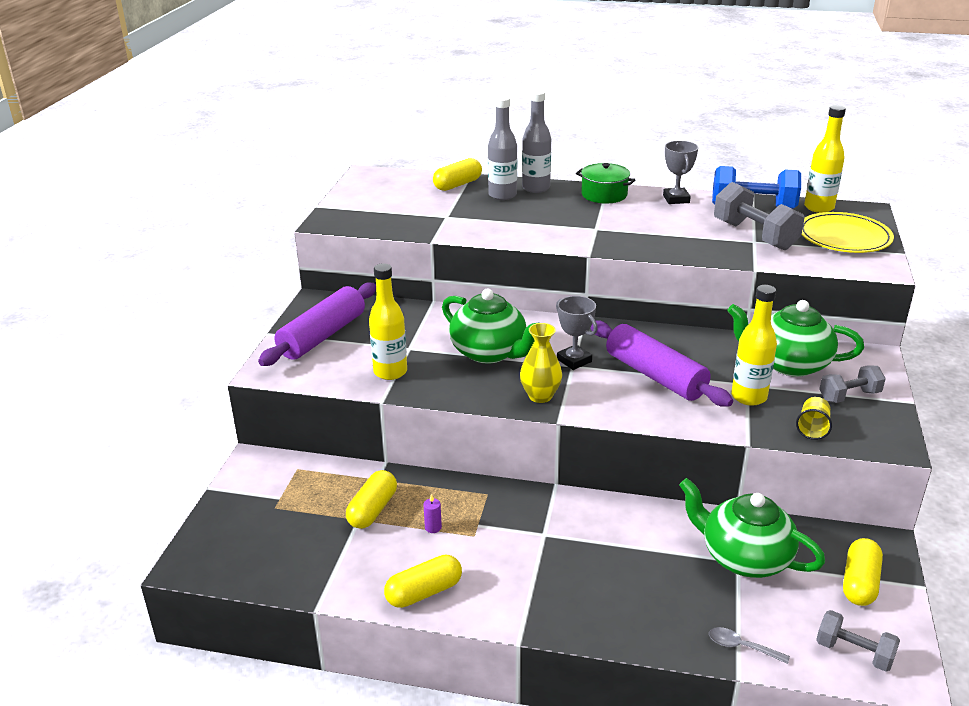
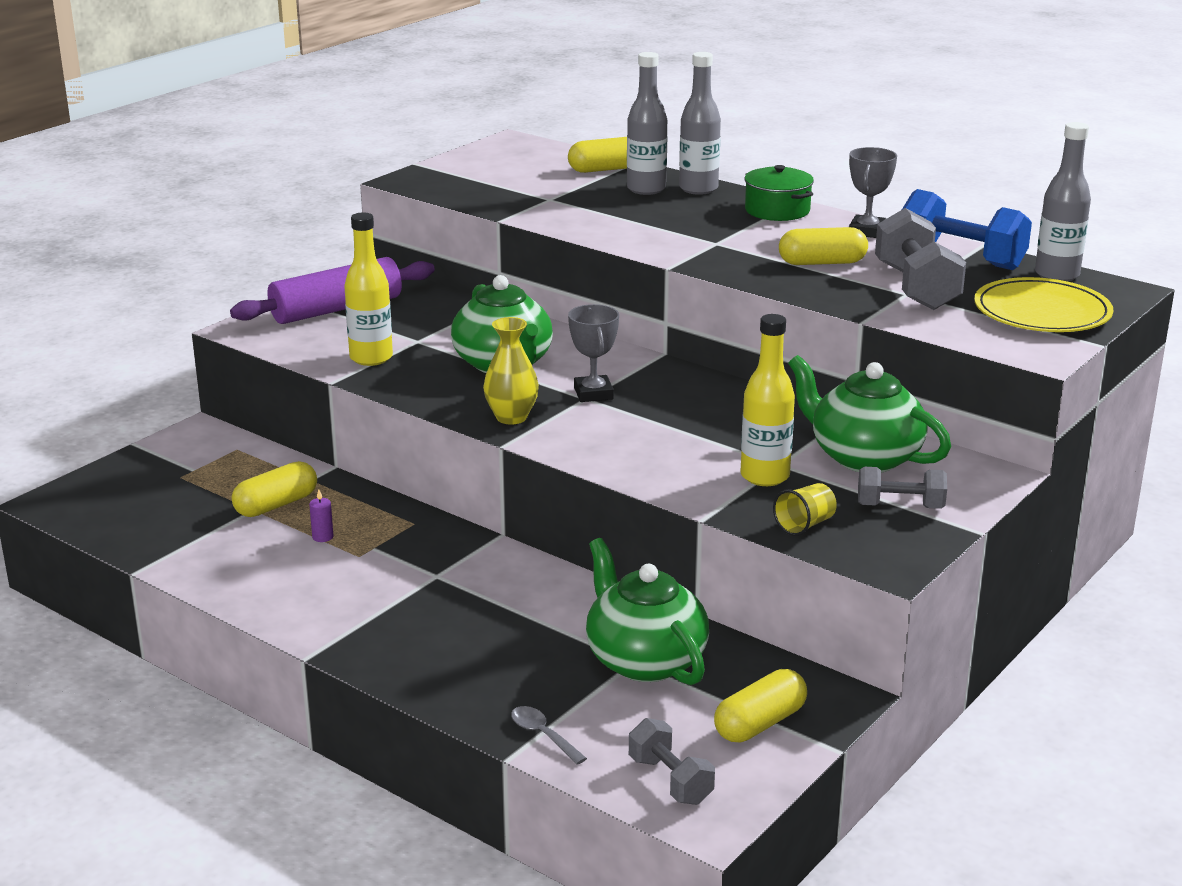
camera: 25 degrees right, 5 degrees down
(424, 592) = (254, 589): yellow capsule -> yellow capsule (822, 263)
(655, 376) = (673, 430): purple rolling pin -> none
(819, 207) = (1057, 275): yellow bottle -> grey bottle

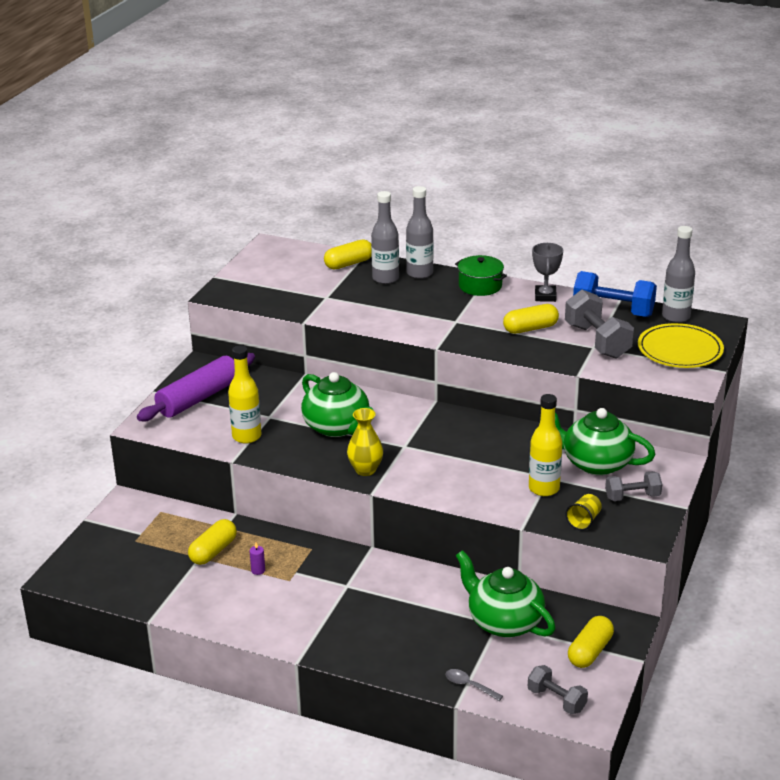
camera: 15 degrees left, 5 degrees up
(593, 393) = (407, 441): grey trophy -> none

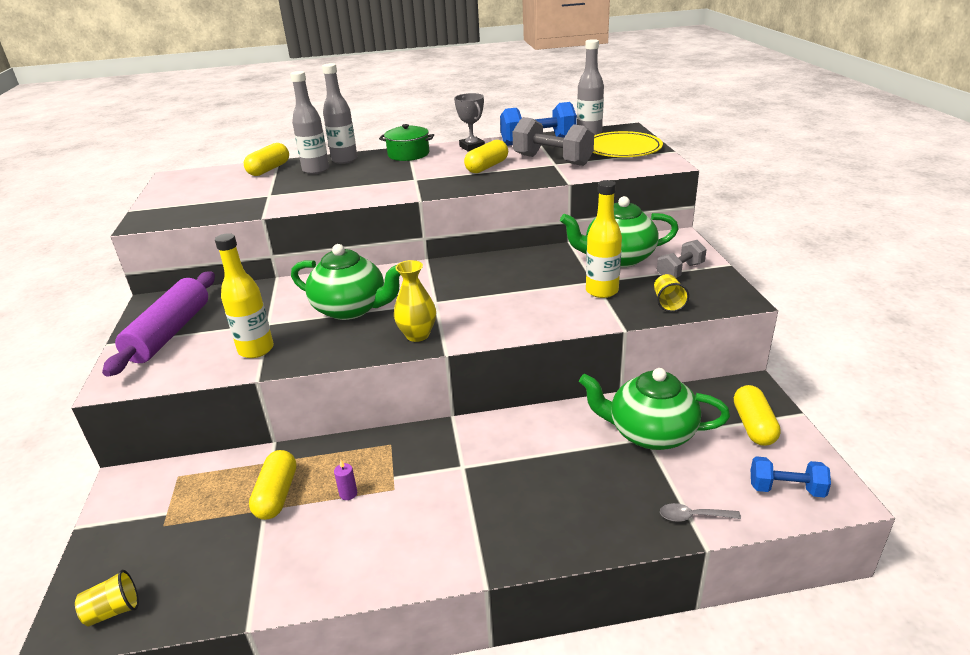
camera: 30 degrees left, 0 degrees up
(84, 579) = (113, 611): none -> yellow cup
(556, 700) = (786, 489): grey dumbbell -> blue dumbbell

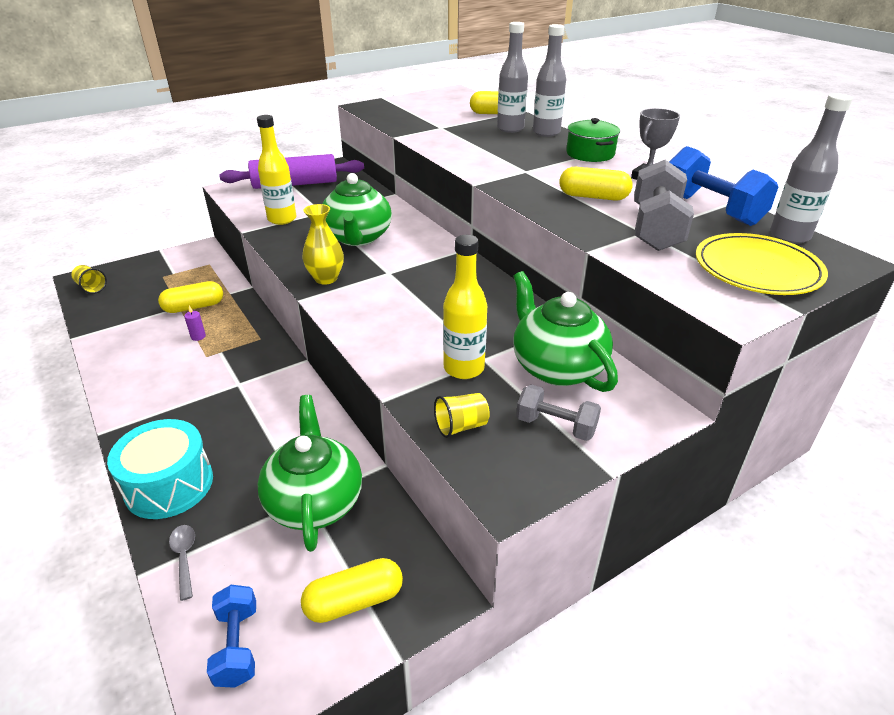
camera: 65 degrees right, 5 degrees up
(596, 525) = (169, 485): none -> turquoise drum

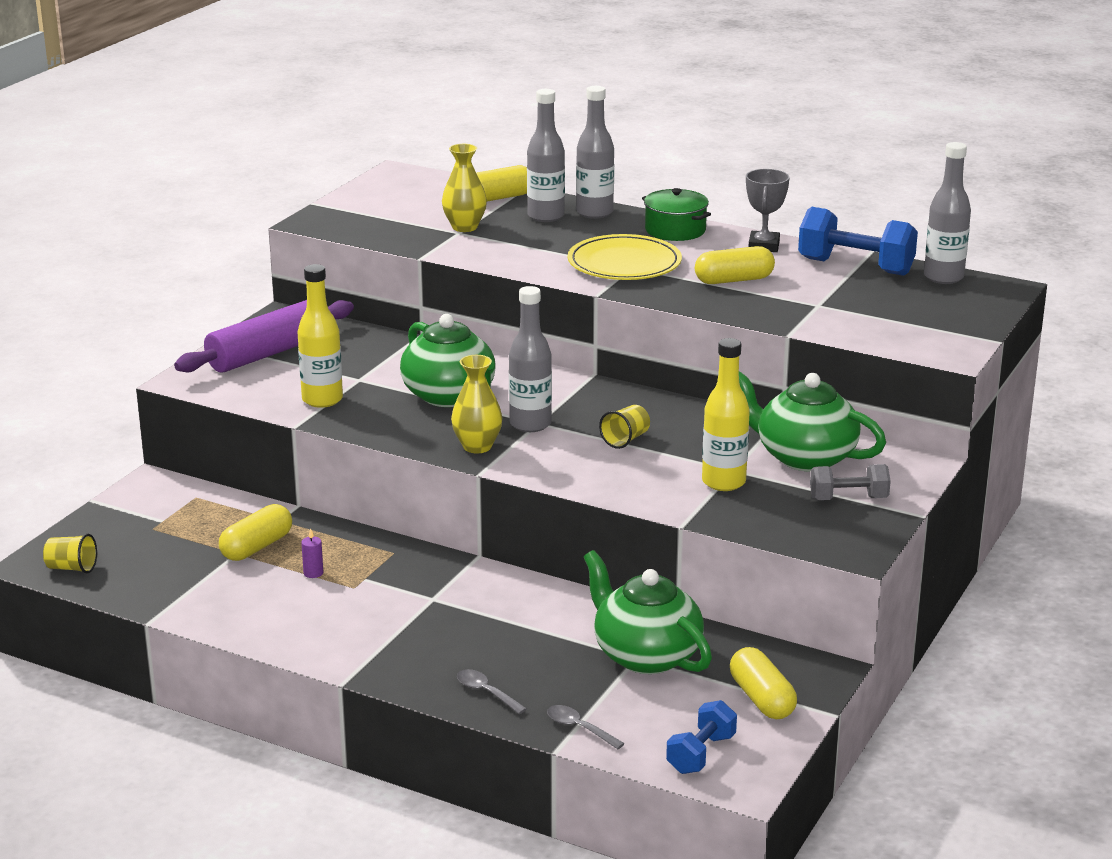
camera: 30 degrees left, 10 degrees down
(169, 485) = (486, 692): turquoise drum -> grey spoon
(237, 645) = (701, 754): blue dumbbell -> blue dumbbell turned 75 degrees clockwise
(354, 601) = (762, 699): yellow capsule -> yellow capsule turned 60 degrees counterclockwise
(381, 272) = (530, 424): none -> grey bottle
(449, 125) = (464, 227): none -> yellow vase
(461, 426) = (772, 522): yellow cup -> yellow cup (625, 439)
(656, 229) = (825, 299): grey dumbbell -> none
(757, 269) = (940, 314): yellow plate -> yellow plate (624, 263)

